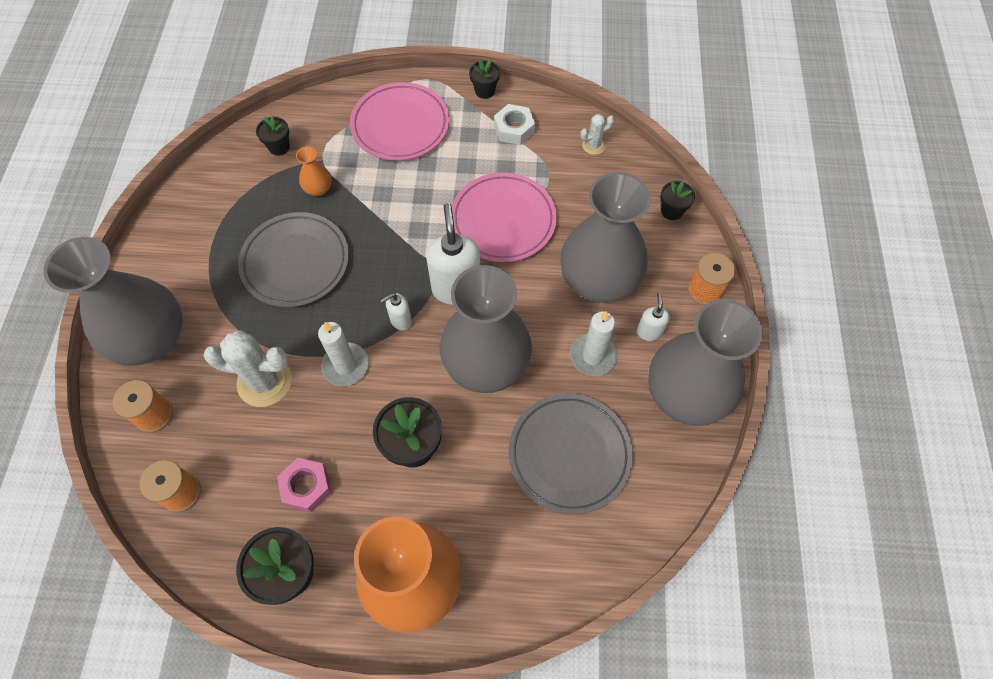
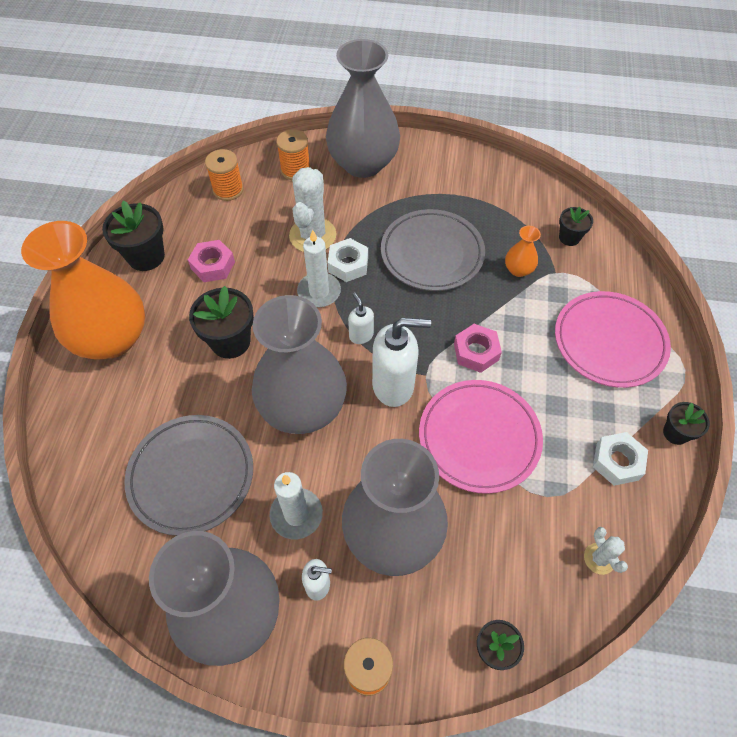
camera: 95 degrees right, 5 degrees down
(308, 340) = (348, 264): none -> white nut
(415, 223) = (476, 352): none -> pink nut

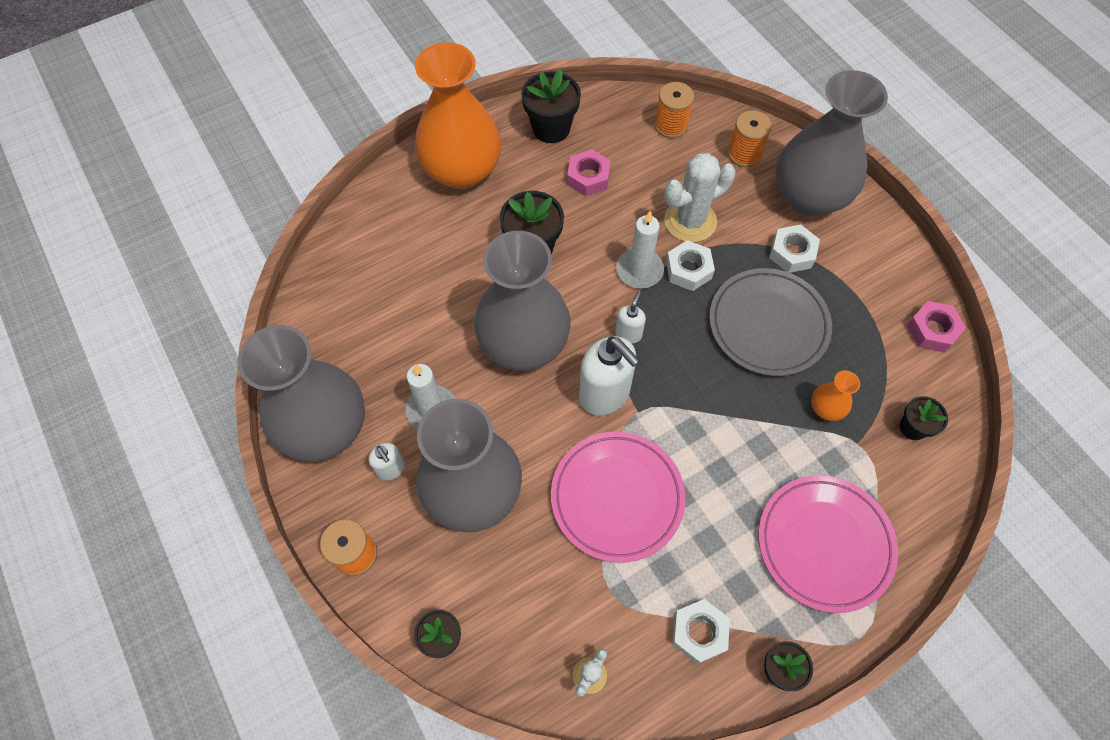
camera: 50 degrees right, 5 degrees up
(191, 476) = (402, 315): grey plate -> none
(394, 202) = (792, 253): none -> white nut
(476, 352) = (700, 435): pink nut -> pink nut (932, 330)

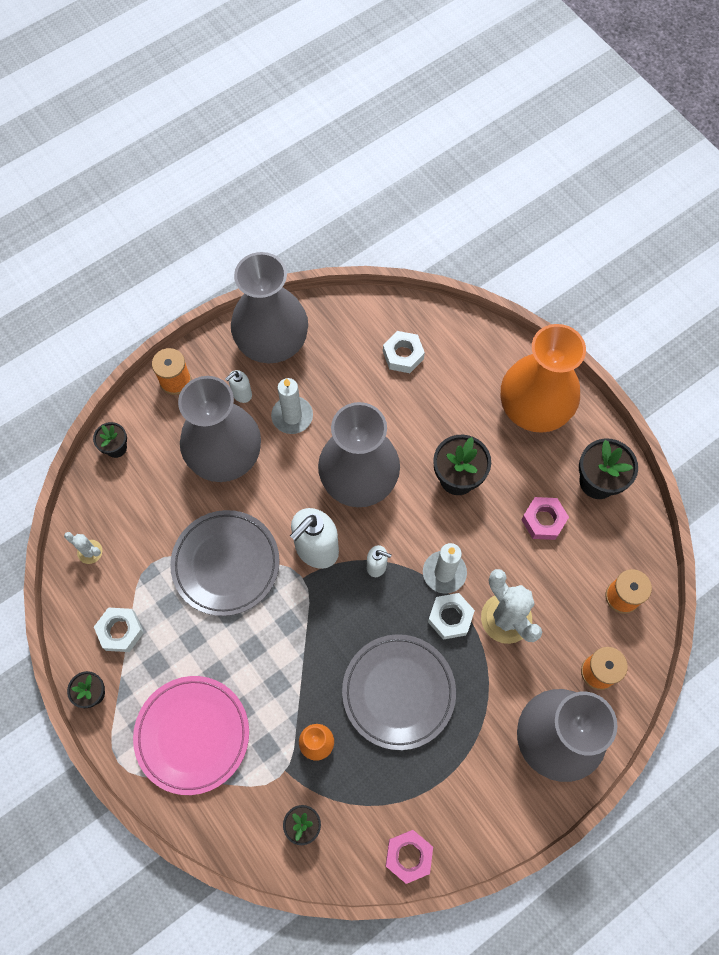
camera: 85 degrees right, 5 degrees up
(617, 497) = (226, 564): pink plate -> grey plate
(792, 253) = (482, 718): white nut -> white nut (403, 355)

